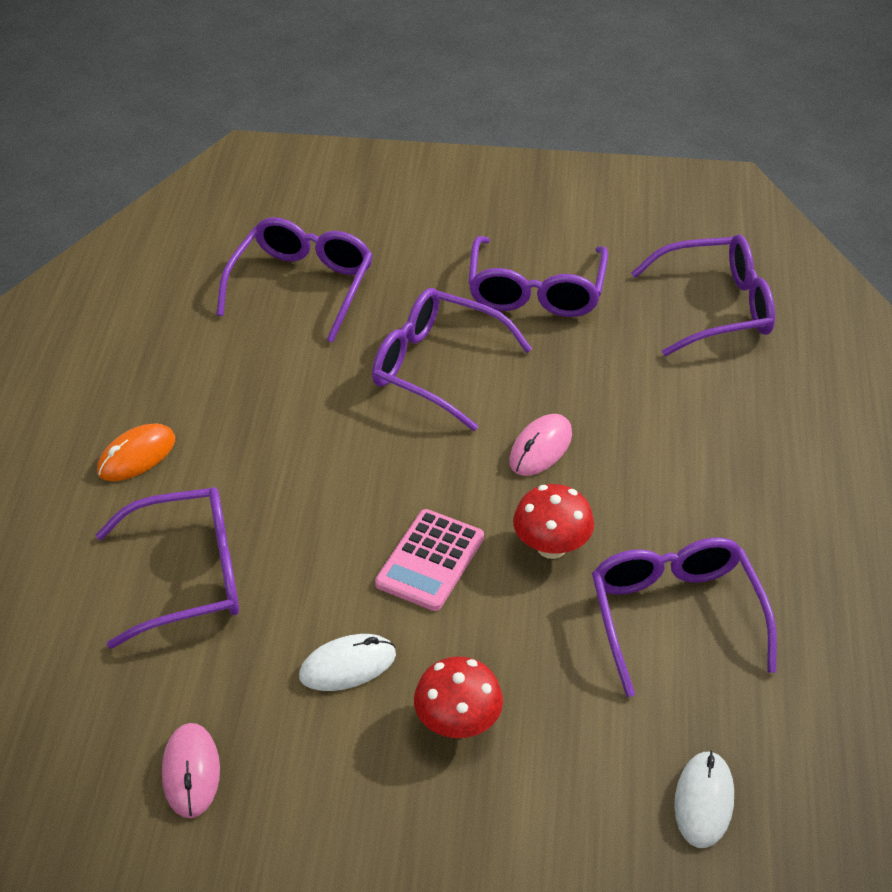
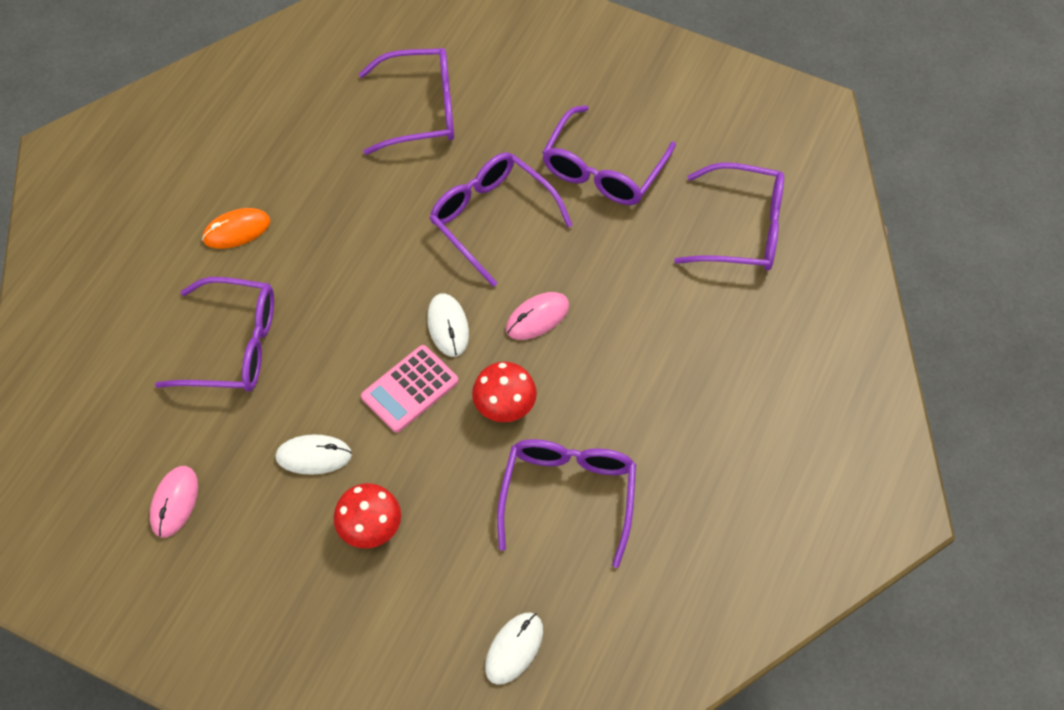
camera: 20 degrees right, 15 degrees up
(302, 285) = (421, 110): purple glasses -> purple glasses turned 45 degrees clockwise
(442, 485) = (448, 326): none -> white mouse

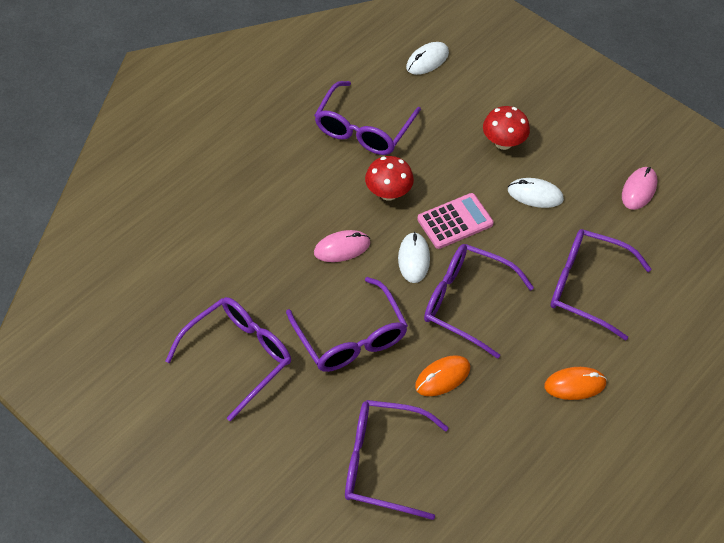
camera: 165 degrees left, 5 degrees down
(381, 203) = (442, 377): none -> orange mouse
(743, 229) = (148, 274): purple glasses -> purple glasses (466, 302)

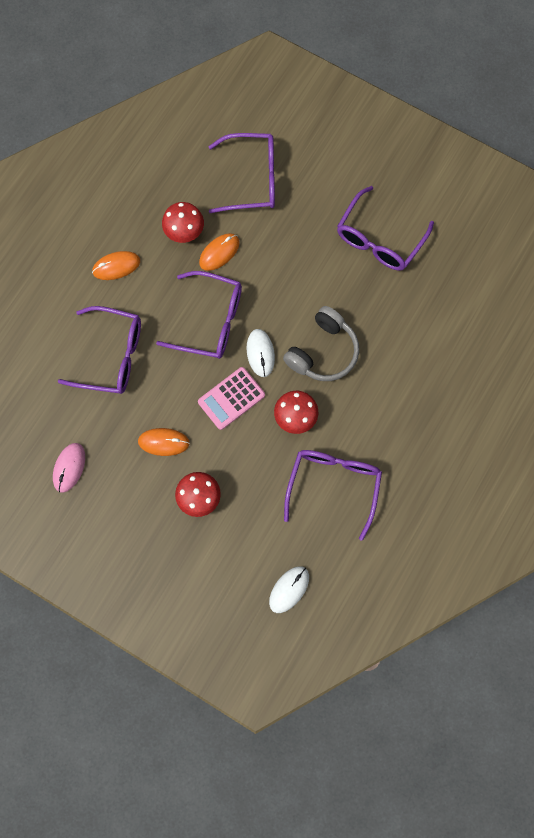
camera: 170 degrees right, 20 degrees up
(342, 248) = (323, 351): pink mouse -> grey headphones
(351, 338) = (296, 271): purple glasses -> none
(483, 411) = (184, 231): none -> red mushroom
(535, 195) = (163, 442): white mouse -> orange mouse

